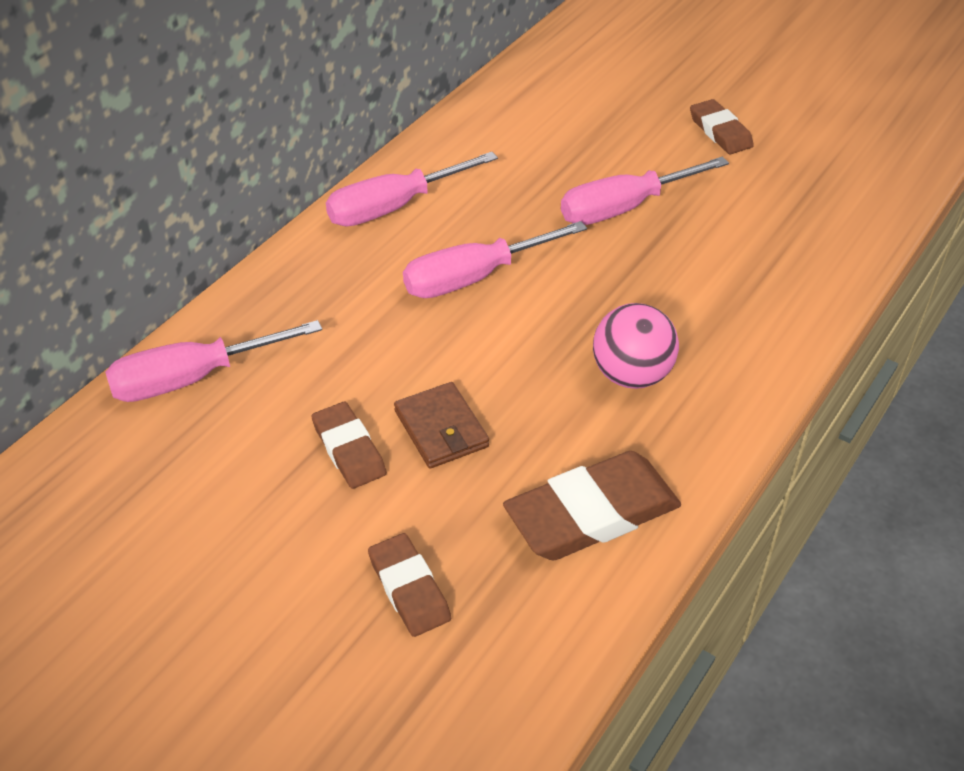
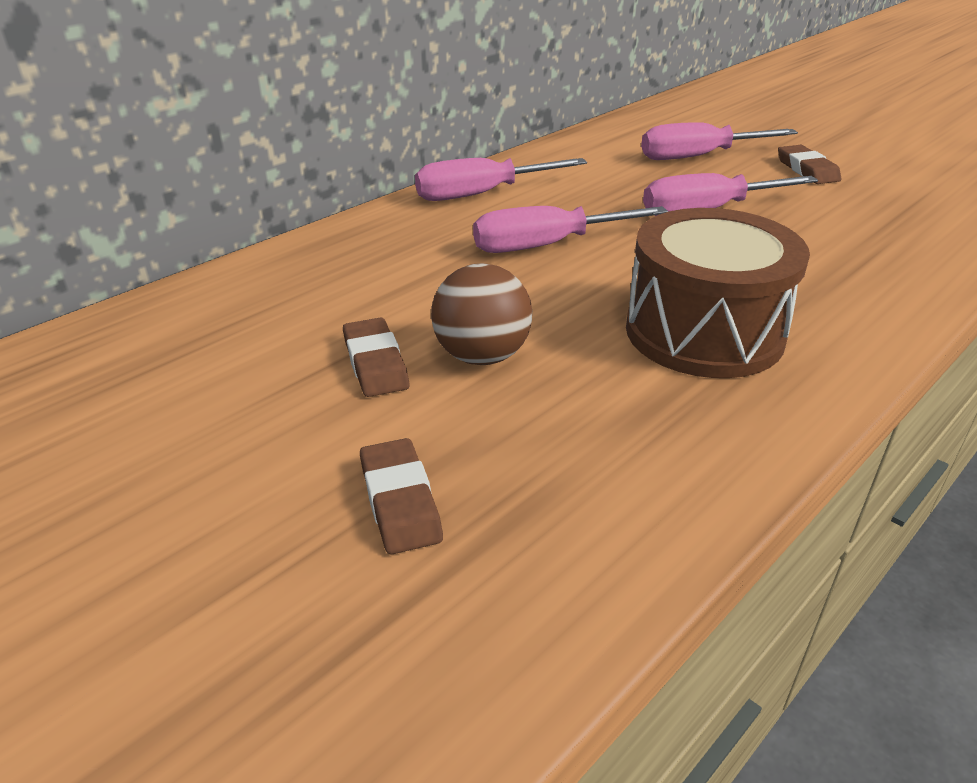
camera: 10 degrees right, 10 degrees down
(194, 378) = (241, 292): pink screwdriver -> pink screwdriver (699, 156)
(441, 429) = (482, 356): brown wallet -> brown ball
(592, 513) = (643, 451): brown eraser -> none
(631, 375) = (704, 332): pink ball -> brown drum

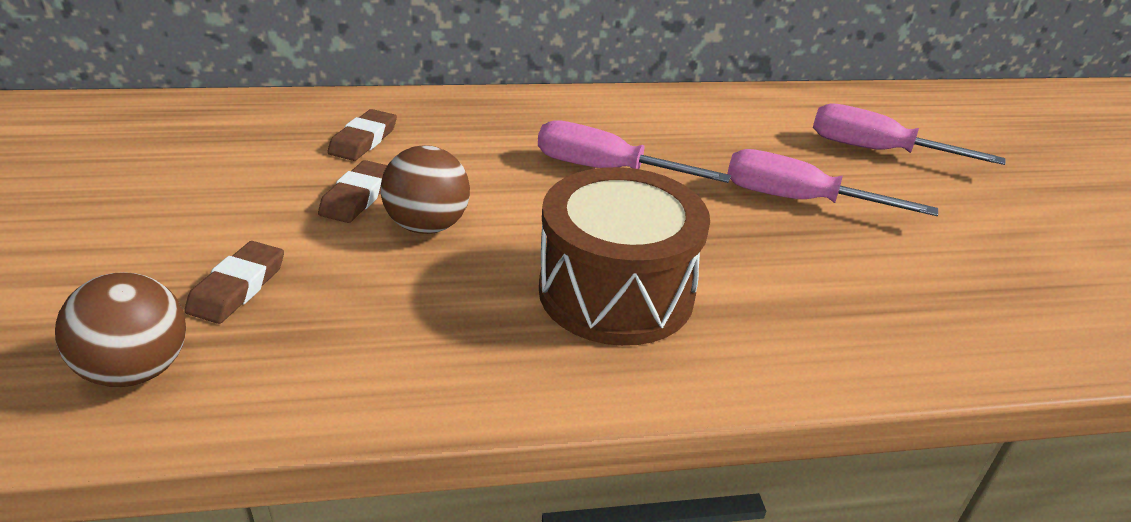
camera: 35 degrees right, 0 degrees up
(434, 634) = (138, 370): none -> brown ball
(482, 194) = (622, 110): pink screwdriver -> none
(807, 170) = (977, 205): brown eraser -> brown eraser (363, 140)

